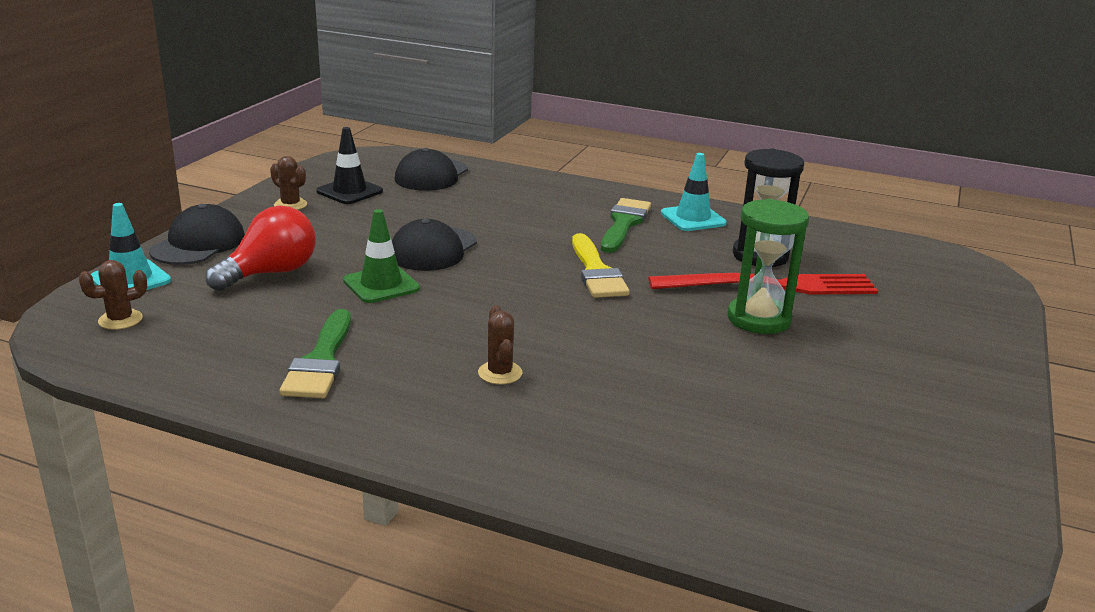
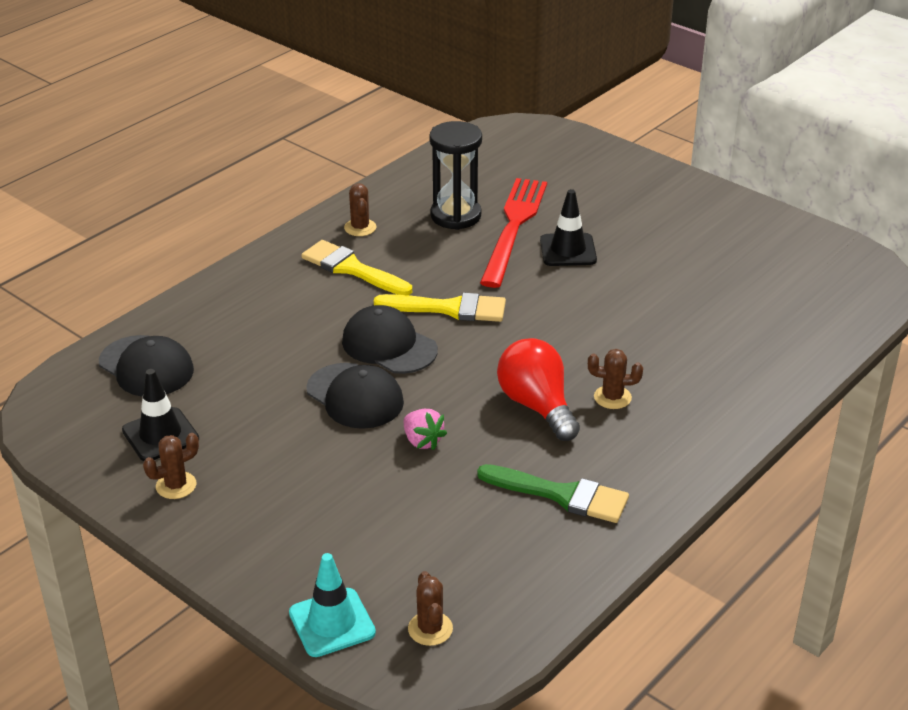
camera: 70 degrees left, 10 degrees up
(198, 244) = (256, 566): black cap -> black cap (389, 345)
(271, 273) = (362, 514): red light bulb -> red light bulb (537, 406)
(381, 285) = (422, 441): green traffic cone -> pink strawberry
(624, 223) = (351, 269): green brush -> yellow brush
(693, 218) = (360, 228): turquoise traffic cone -> brown cactus
(758, 319) = (568, 250): green hourglass -> black traffic cone

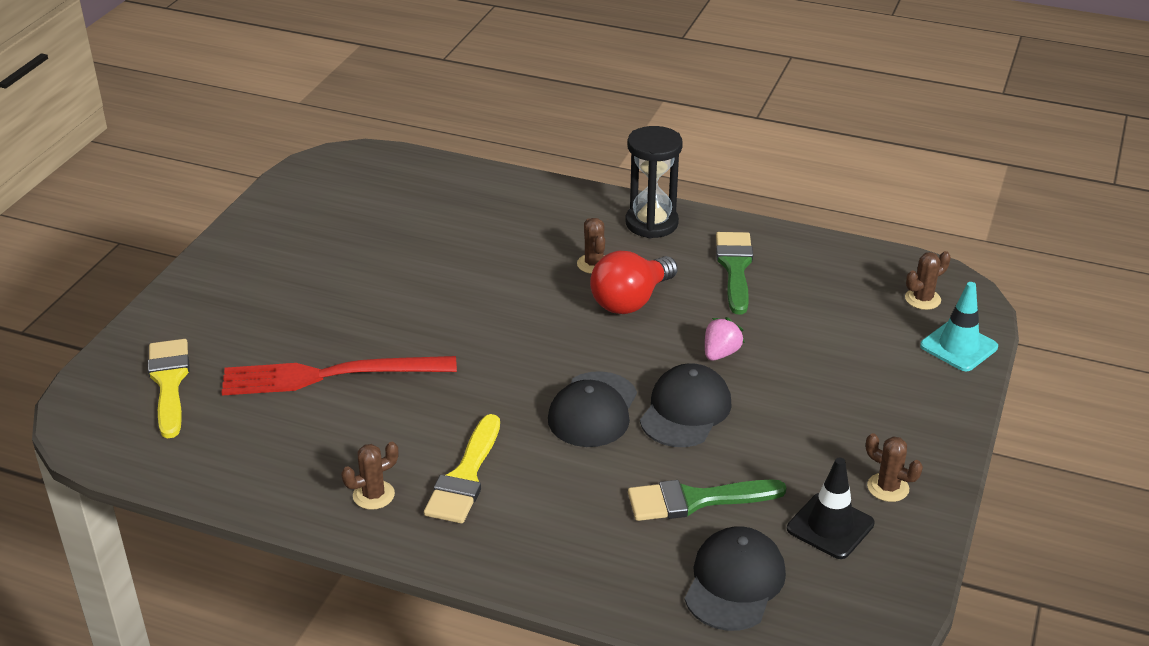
camera: 110 degrees left, 0 degrees up
(244, 372) = (695, 500): none -> green brush
(449, 309) = (508, 385): yellow brush -> yellow brush (169, 382)
(455, 216) = (319, 424): black hourglass -> black hourglass (651, 223)
(568, 250) = (363, 330): black traffic cone -> none

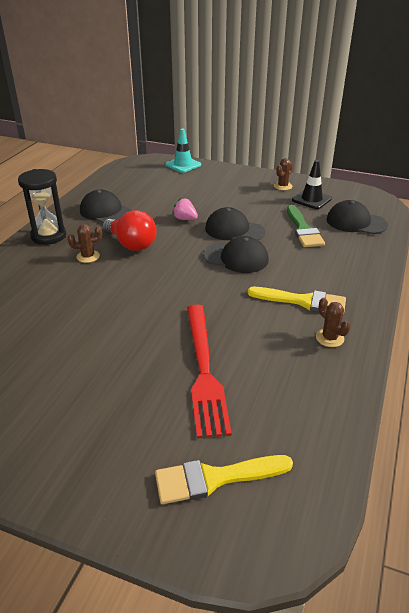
camera: 90 degrees left, 0 degrees up
(735, 268) = (106, 212): green brush -> black cap
(922, 299) = (145, 169): brown cactus -> none

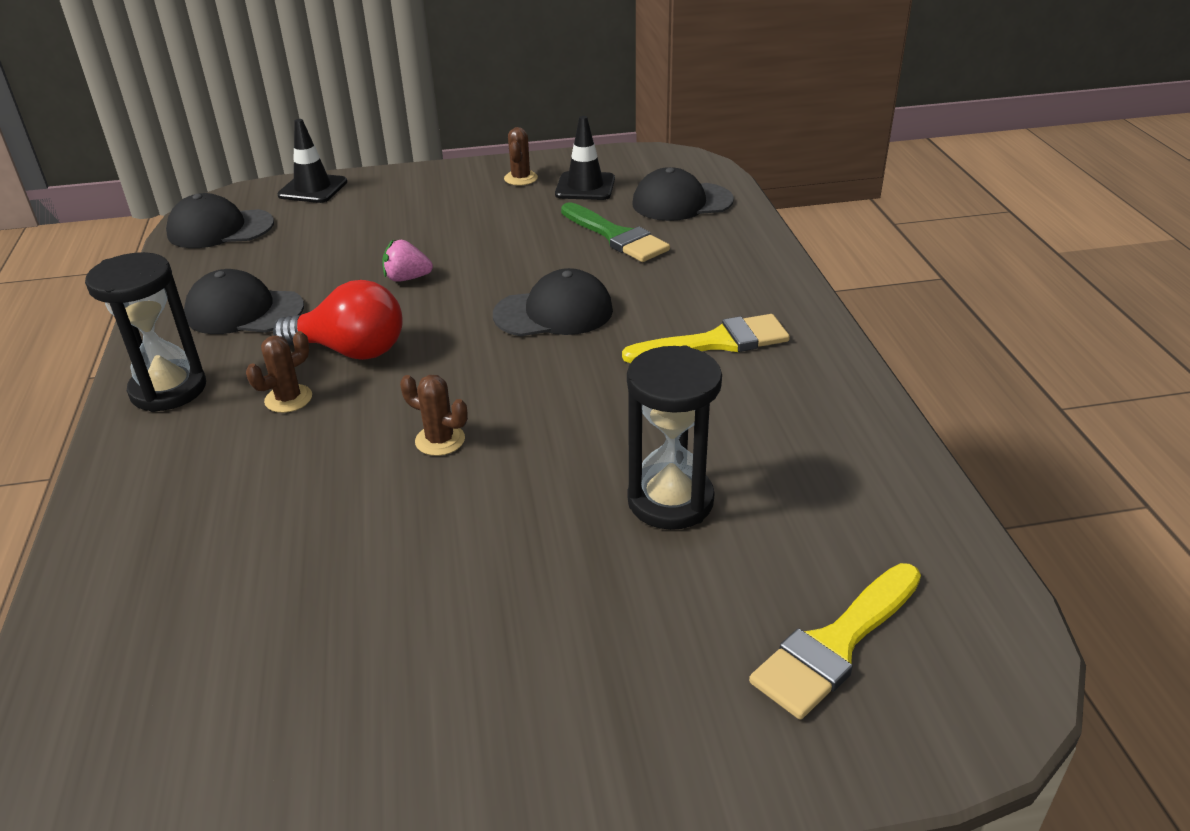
camera: 30 degrees left, 0 degrees up
(183, 165) = (313, 189): turquoise traffic cone -> black traffic cone
(204, 370) = (670, 500): red fork -> black hourglass
(234, 230) = (509, 271): black cap -> black cap (220, 229)
(329, 338) = (800, 380): brown cactus -> brown cactus (440, 440)

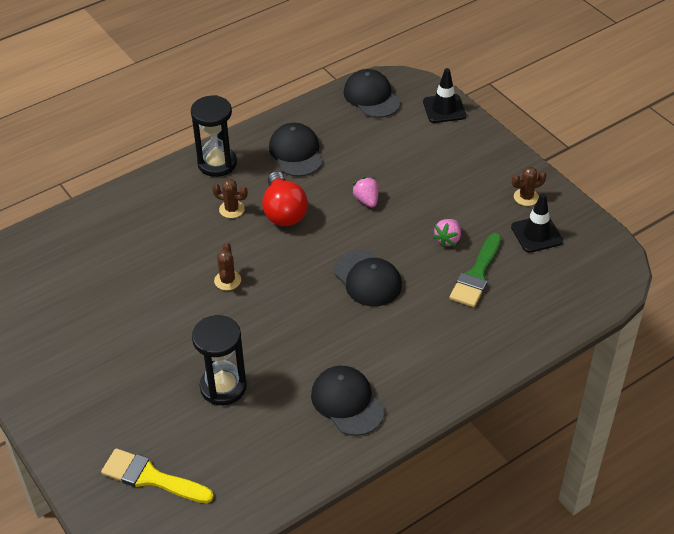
camera: 65 degrees right, 10 degrees up
(539, 240) = (448, 239): none -> pink strawberry
(681, 202) = (548, 292): black cap -> black cap (347, 402)
(716, 342) = (377, 364): yellow brush -> none

